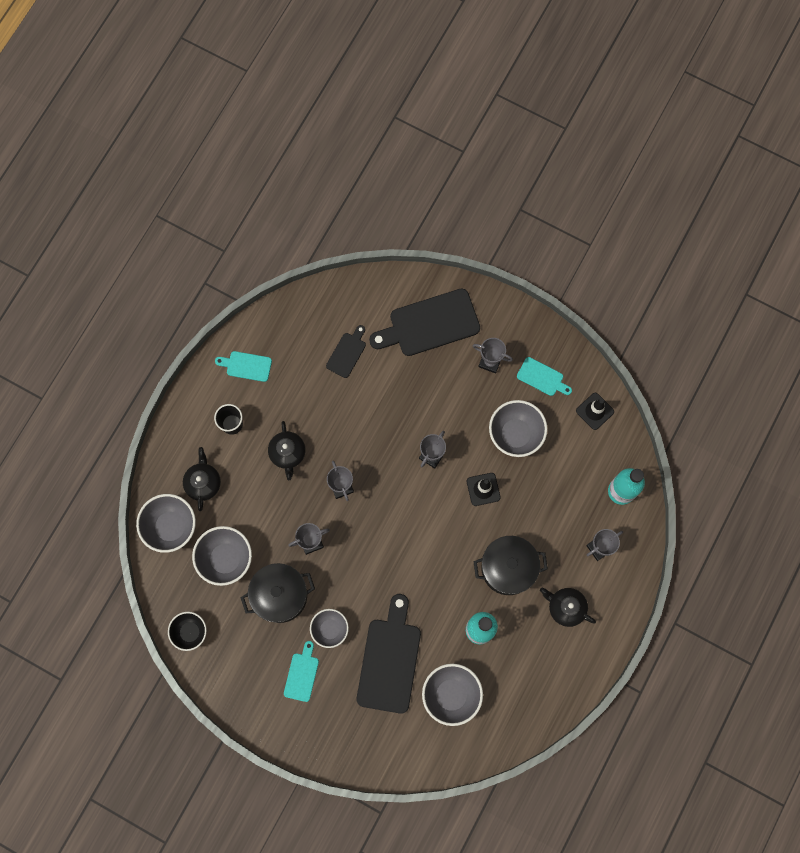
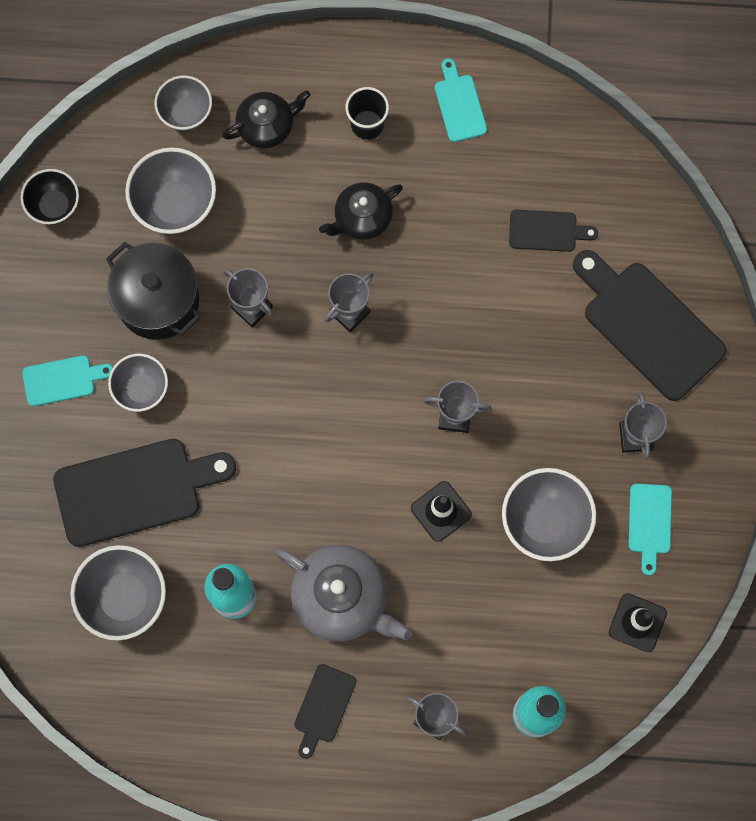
camera: 65 degrees right, 0 degrees up
(171, 527) = (186, 113): grey bowl -> grey bowl, size x0.65
(508, 568) = (342, 598): black pot -> grey teapot
(565, 607) = (323, 707): black teapot -> black cutting board

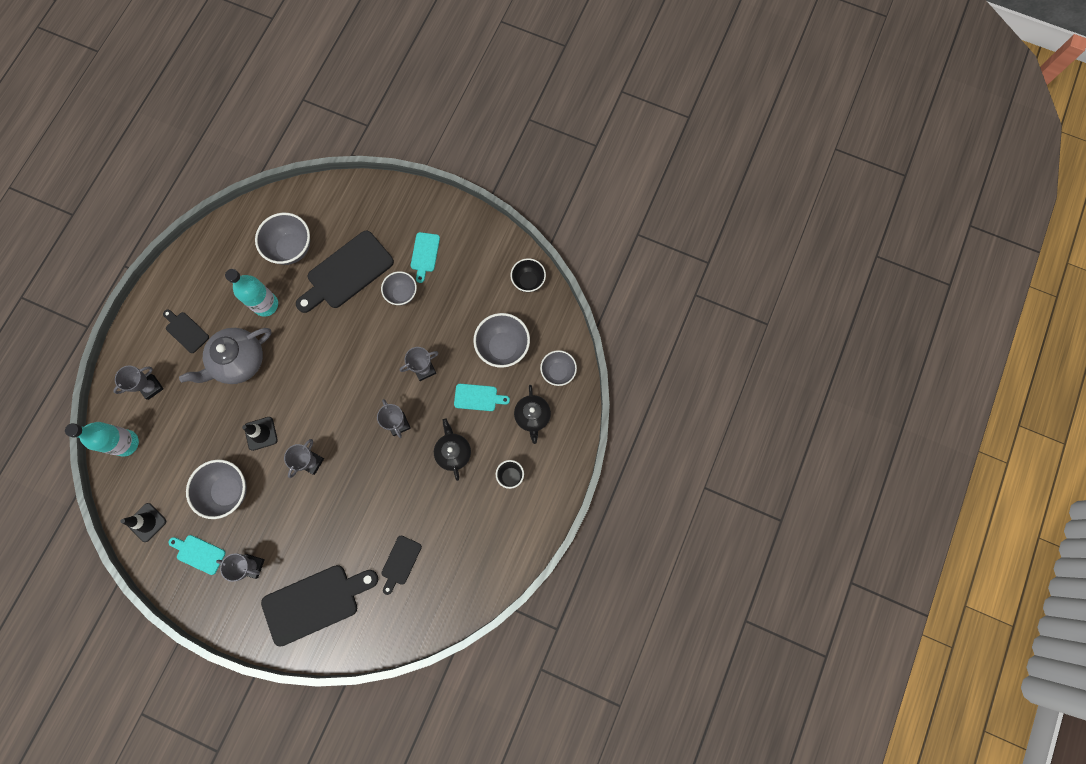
camera: 110 degrees right, 0 degrees up
(135, 490) = (347, 272): black cutting board -> black cutting board turned 45 degrees clockwise
(158, 300) = (449, 319): black pot -> none
(459, 105) = (502, 539): turquoise cutting board -> turquoise cutting board (478, 397)

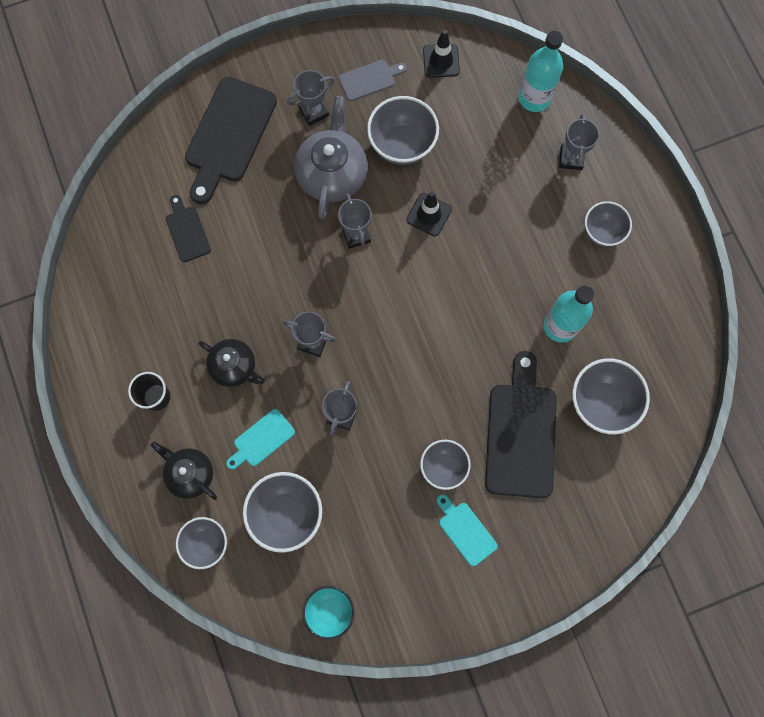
camera: 135 degrees right, 0 degrees up
(186, 331) = (602, 232): black cutting board -> grey bowl
(199, 553) = (369, 79): turquoise cutting board -> grey cutting board
(238, 361) = (523, 253): grey teapot -> grey teapot (332, 173)
(528, 281) = (330, 611): black bowl -> turquoise bowl

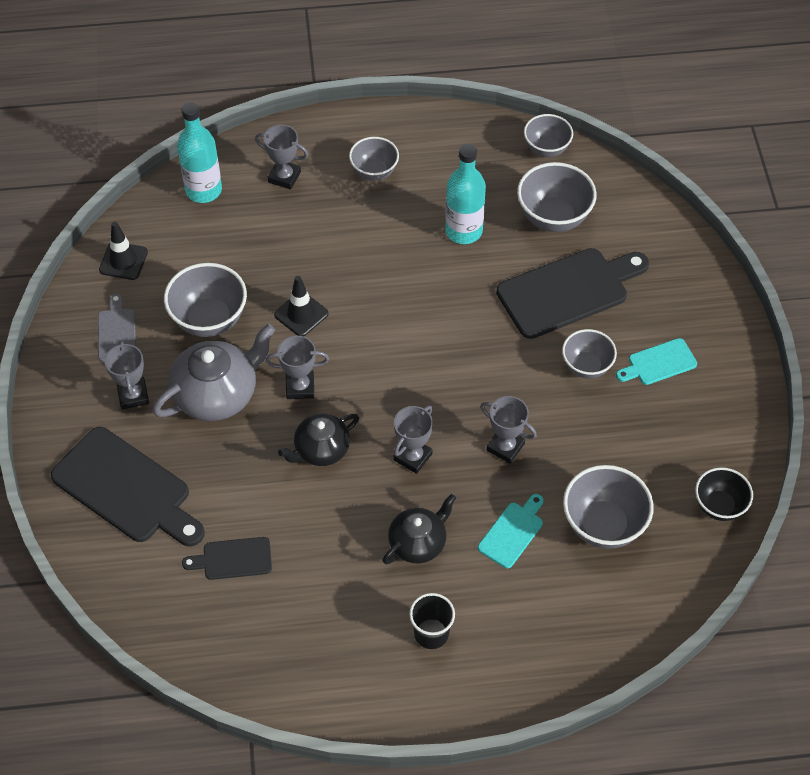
camera: 75 degrees left, 20 degrees down
(190, 473) = (533, 615): black teapot -> black teapot (321, 449)
(206, 543) = (619, 615): grey bowl -> grey bowl (546, 149)
(261, 439) = (512, 532): turquoise cutting board -> turquoise cutting board turned 120 degrees counterclockwise
(330, 611) = (719, 506): turquoise bowl -> black bowl
(332, 173) = (217, 394): grey teapot -> grey teapot turned 120 degrees clockwise
(521, 433) = (568, 291): black cutting board -> black cutting board turned 135 degrees clockwise

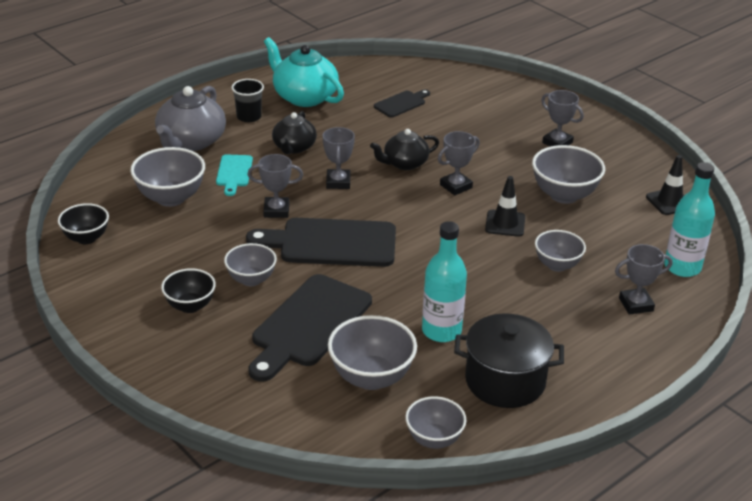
camera: 145 degrees right, 20 degrees down
(117, 332) = (614, 166): grey cutting board -> none
(126, 489) = (501, 106): black cutting board -> black cutting board (331, 243)
(217, 394) = (506, 163): grey teapot -> grey teapot (191, 142)
(321, 449) = (404, 163): black teapot -> black teapot turned 135 degrees counterclockwise
(336, 640) = (304, 97): none -> turquoise teapot
(374, 172) = (569, 342): grey bowl -> grey bowl (557, 265)
(454, 166) = (505, 381): none -> black pot
(659, 363) = (190, 306): turquoise cutting board -> black bowl

